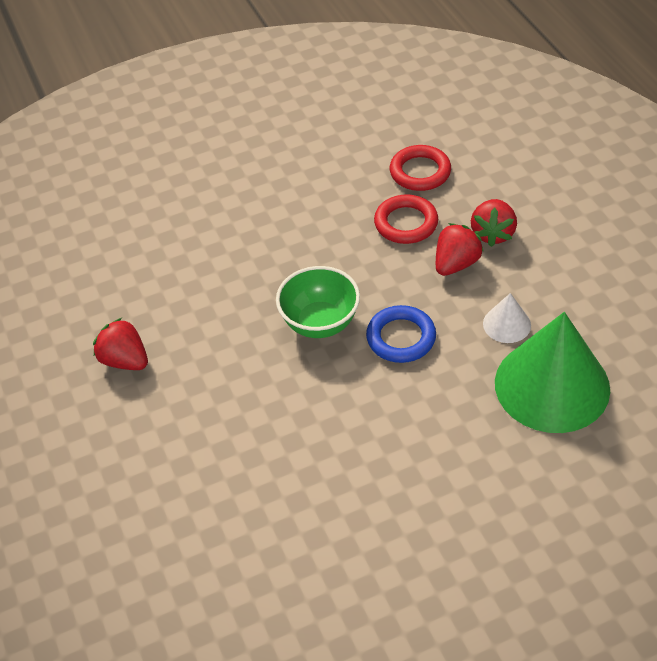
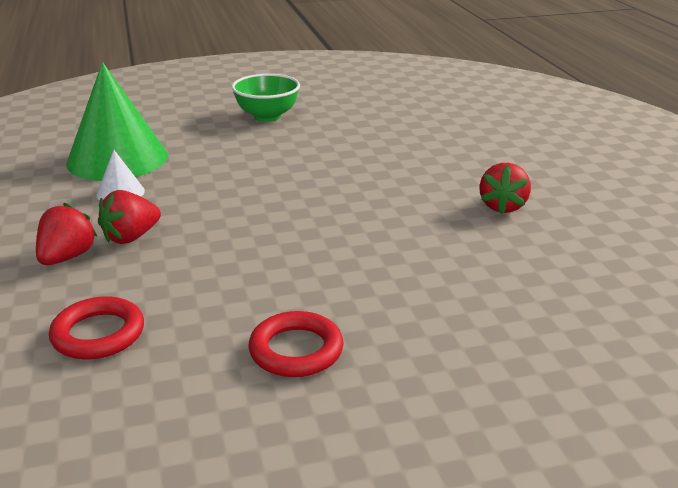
camera: 175 degrees left, 20 degrees down
(125, 360) = (502, 206): red strawberry -> red strawberry turned 60 degrees clockwise
(320, 323) = (299, 211): green bowl -> green bowl (267, 116)
(401, 338) = (225, 194): blue ring -> none
(406, 223) = (159, 279): red ring -> red ring (296, 350)

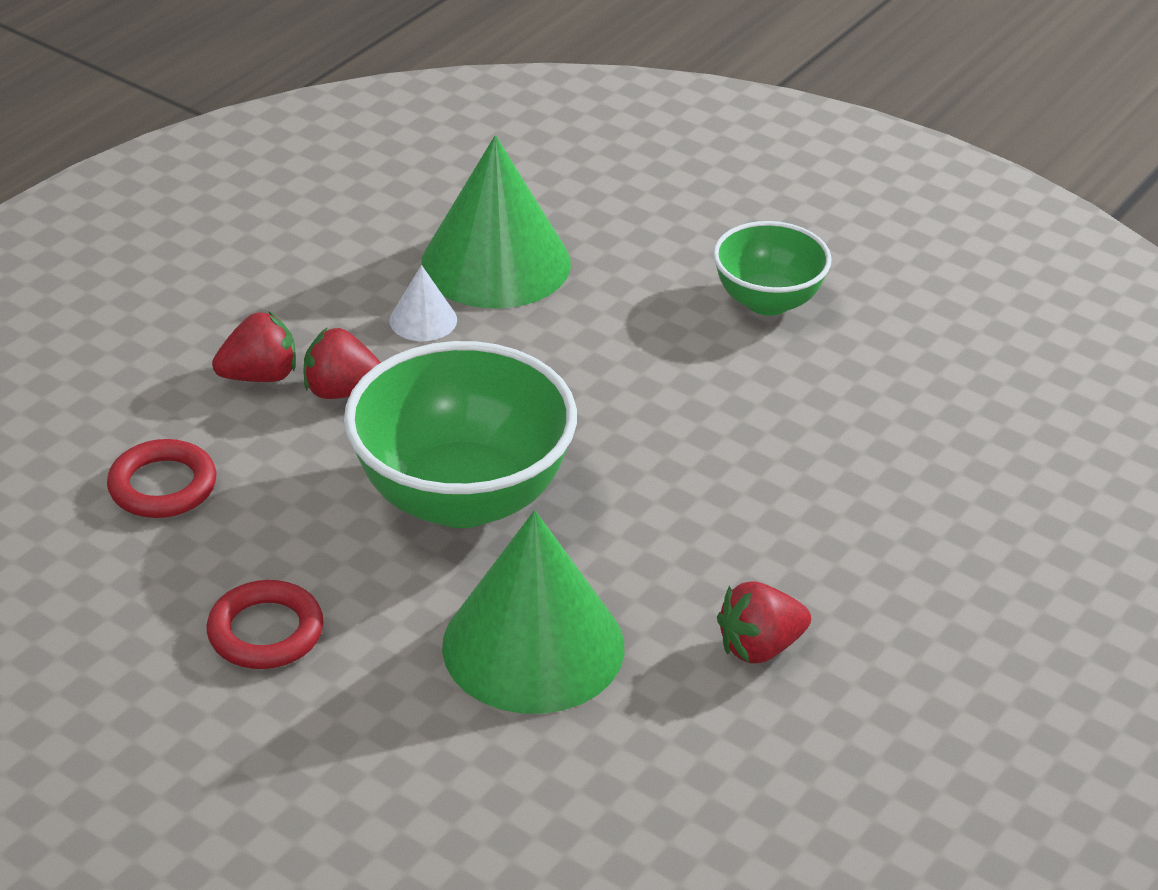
camera: 50 degrees right, 10 degrees up
(278, 237) = (462, 497): none -> green bowl
(427, 264) = (533, 646): none -> green cone

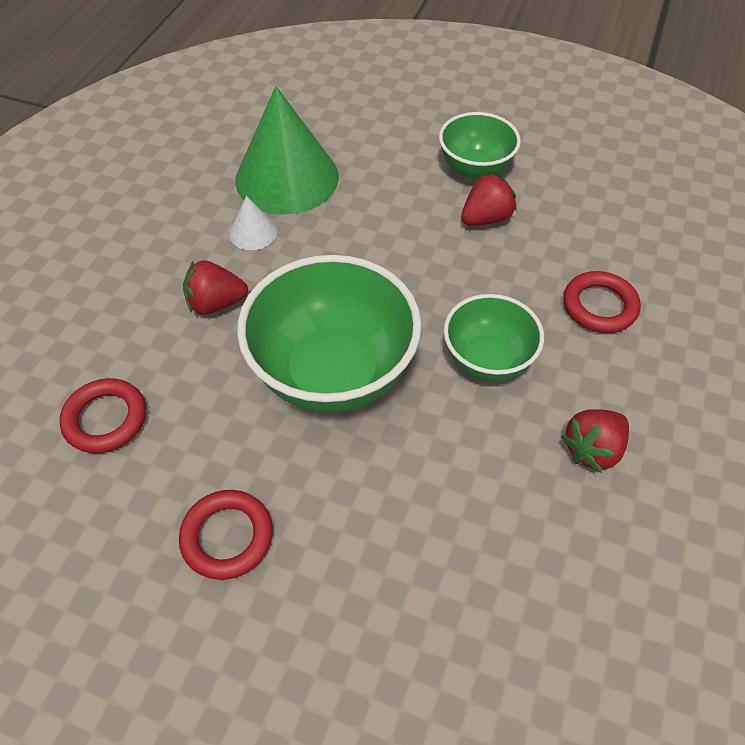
camera: 15 degrees left, 15 degrees up
(260, 376) = (151, 304): red strawberry -> red strawberry (486, 218)
(533, 646) = (433, 493): green cone -> none
(671, 526) = (487, 360): none -> green bowl
(857, 498) = (599, 306): none -> red ring

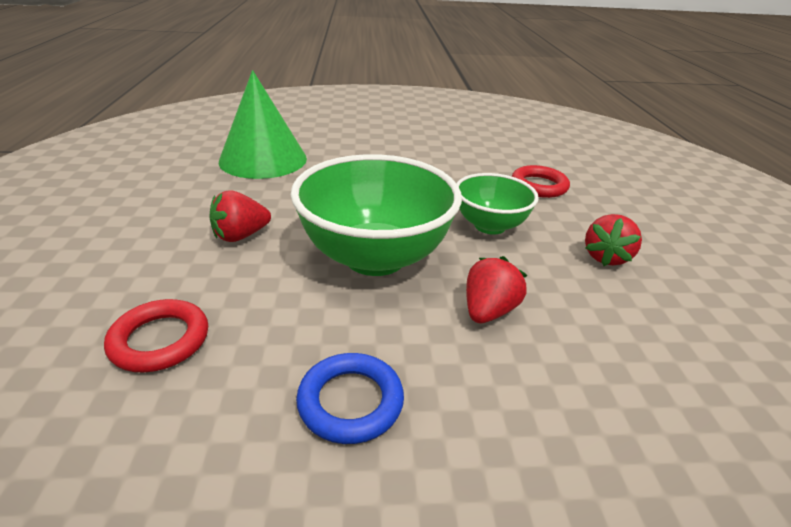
camera: 25 degrees left, 20 degrees down
(227, 537) = (350, 402): red ring -> blue ring
(253, 232) = (251, 190): white cone -> none
(475, 169) = (402, 138): green bowl -> none
(486, 218) = (428, 159): red strawberry -> red strawberry (488, 311)

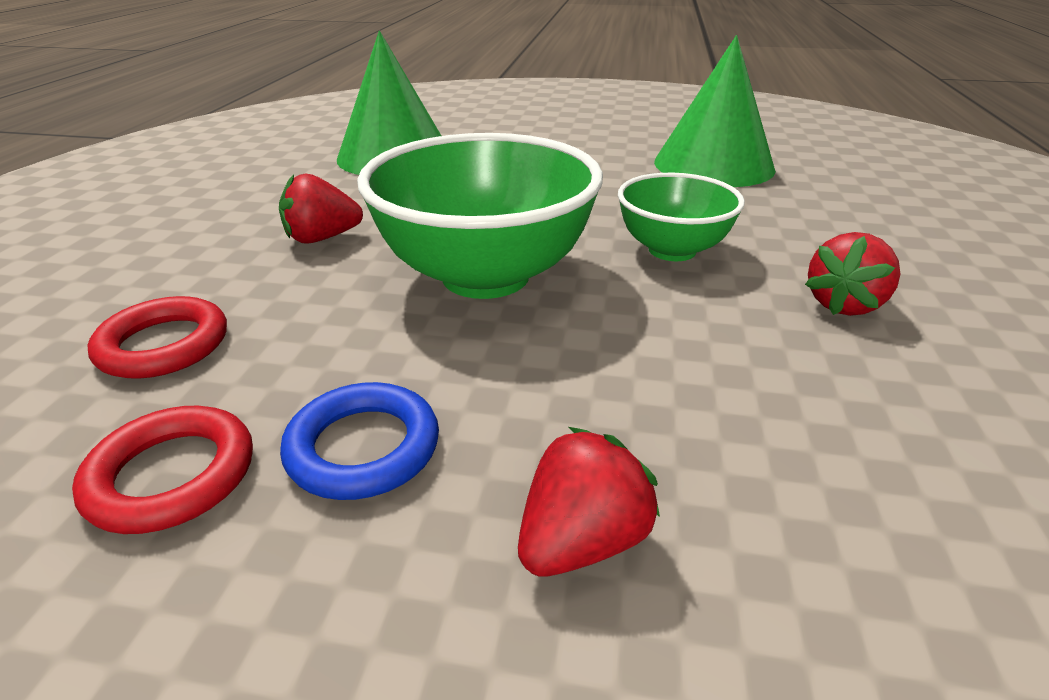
camera: 15 degrees right, 0 degrees up
(488, 311) = (619, 357): red strawberry -> red strawberry (582, 541)
(490, 156) = (713, 165): none -> green cone
(539, 186) = (773, 205): red ring -> red ring (172, 475)

